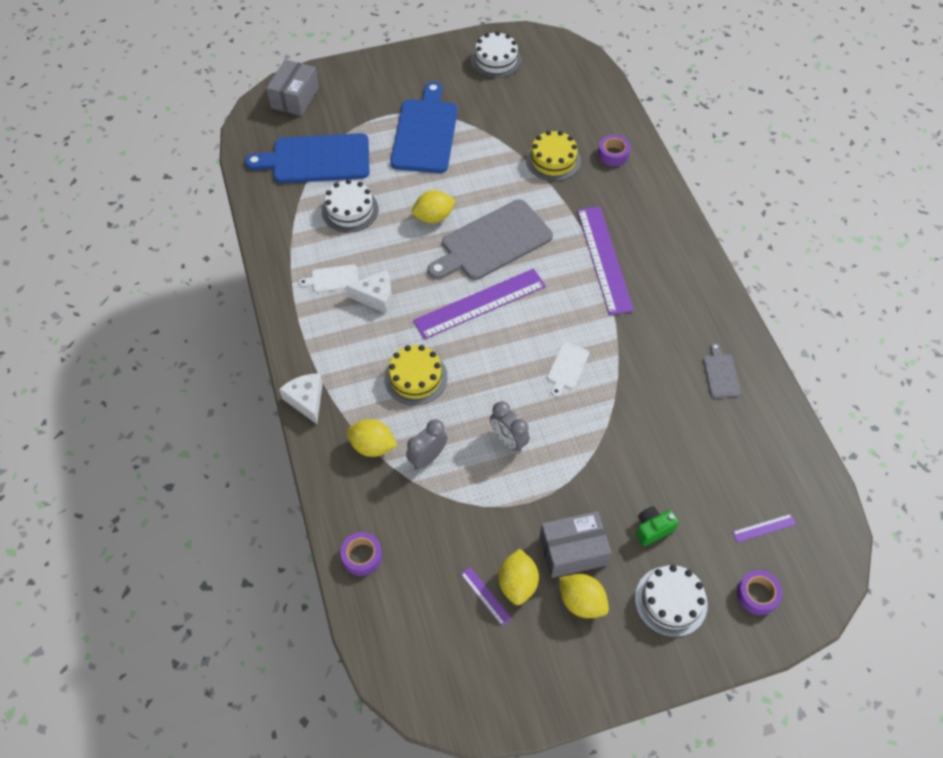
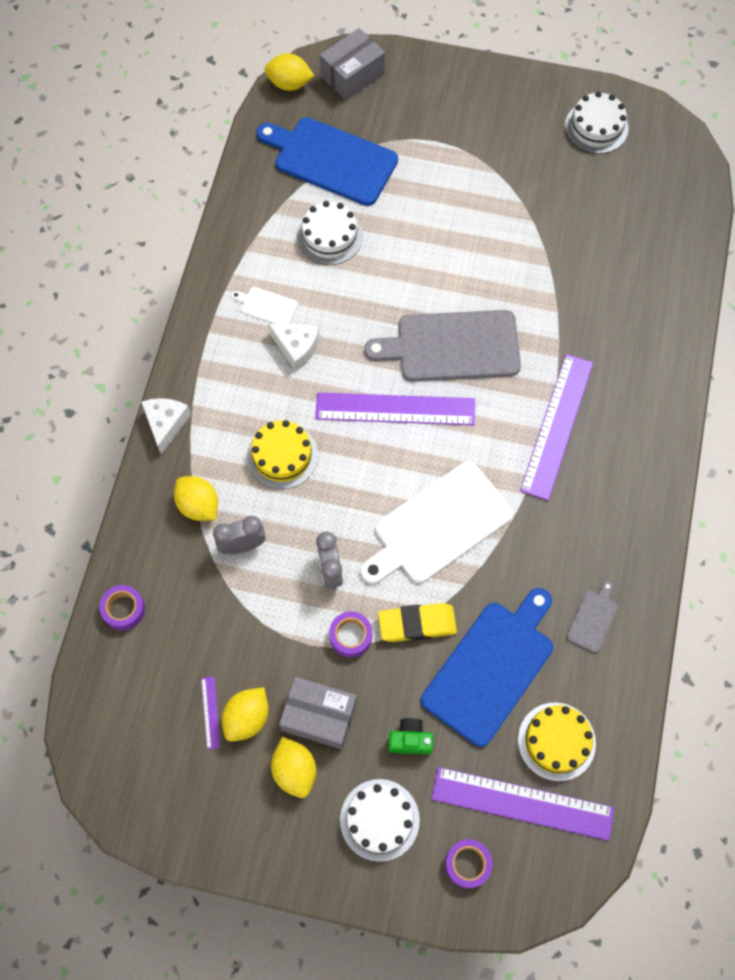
camera: 30 degrees right, 10 degrees up
(425, 133) = (463, 182): blue cutting board -> blue cutting board (491, 668)
(433, 217) = (409, 287): yellow lemon -> yellow lemon (289, 84)
(553, 160) = (579, 281): yellow cake -> yellow cake (556, 741)
(567, 367) = (438, 525): white cutting board -> white cutting board, size x2.27
(600, 444) = (417, 624): none -> yellow eraser
(613, 154) = (650, 307): purple tape -> purple tape (351, 636)
(764, 528) = (522, 803): purple ruler -> purple ruler, size x2.43

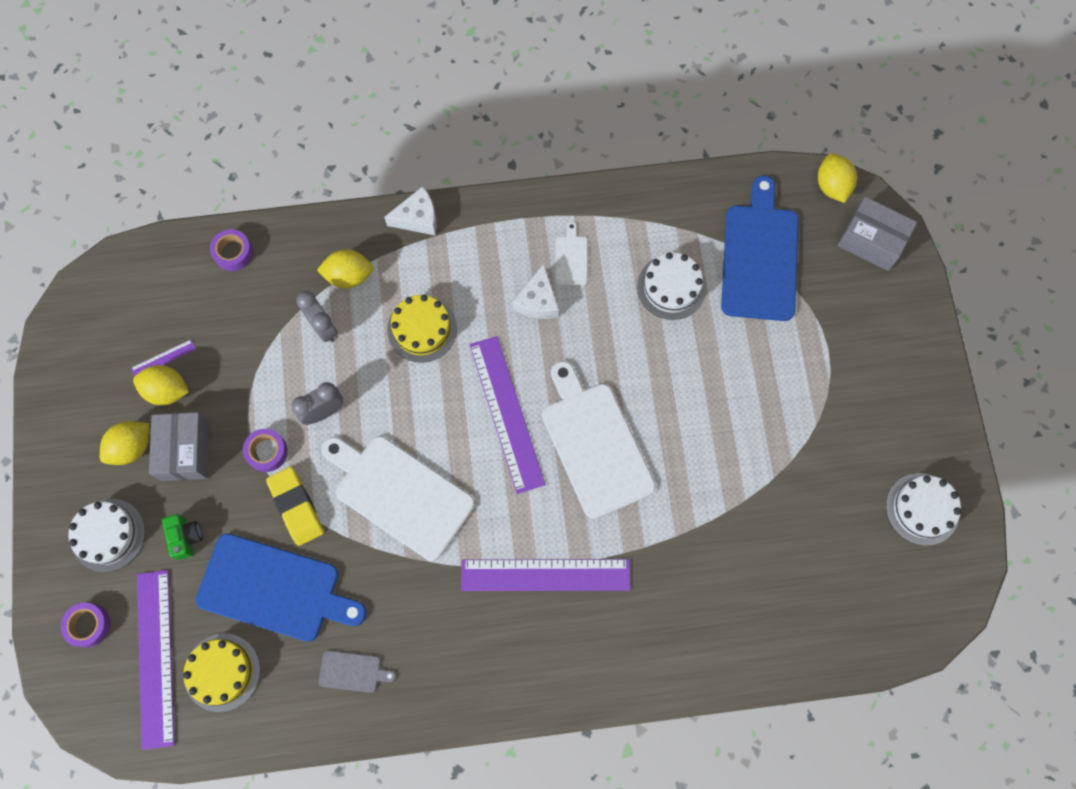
camera: 70 degrees right, 5 degrees up
(198, 505) = (349, 276): yellow lemon -> yellow lemon turned 60 degrees clockwise
(452, 346) = (595, 444): grey cutting board -> white cutting board

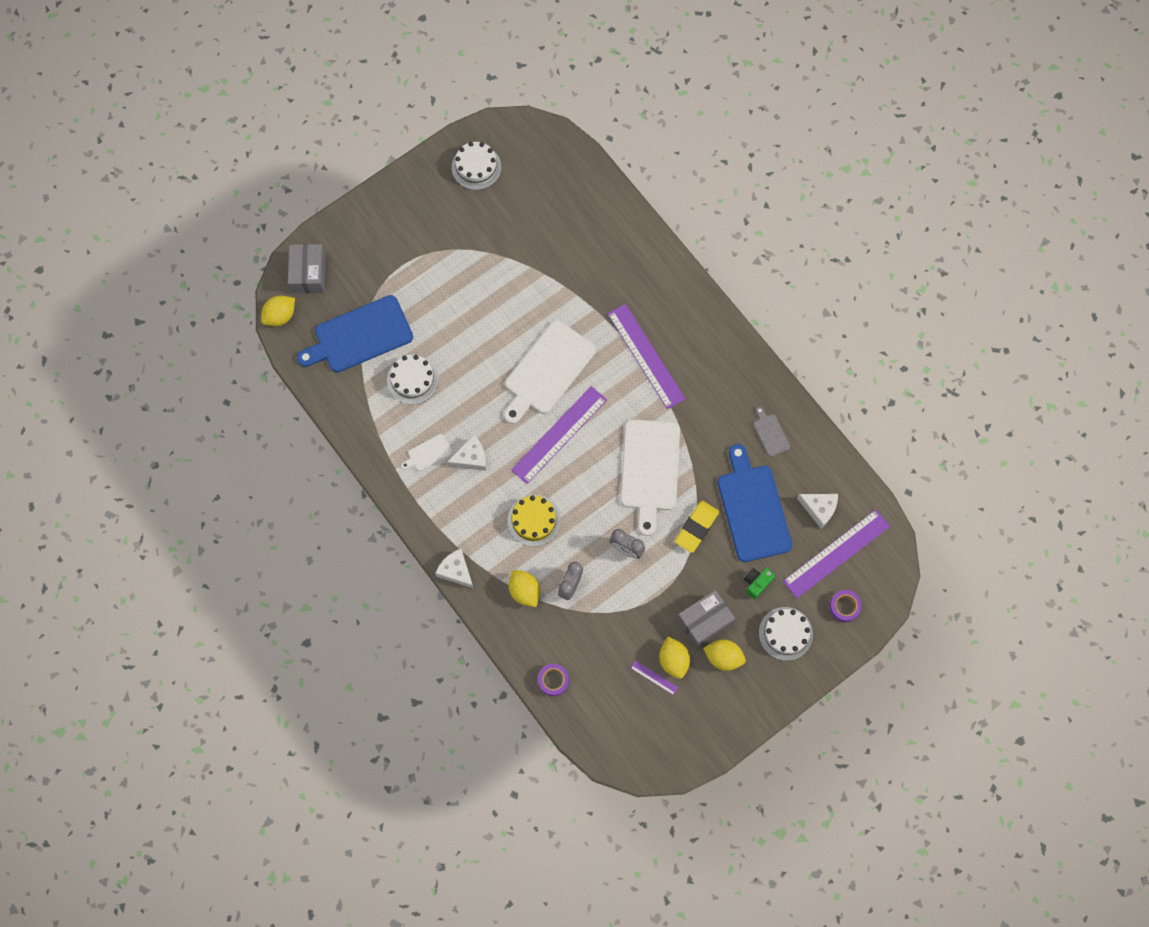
camera: 120 degrees left, 0 degrees up
(222, 672) = (819, 509): yellow cake -> white cheese
(267, 452) = (673, 568): purple tape -> none

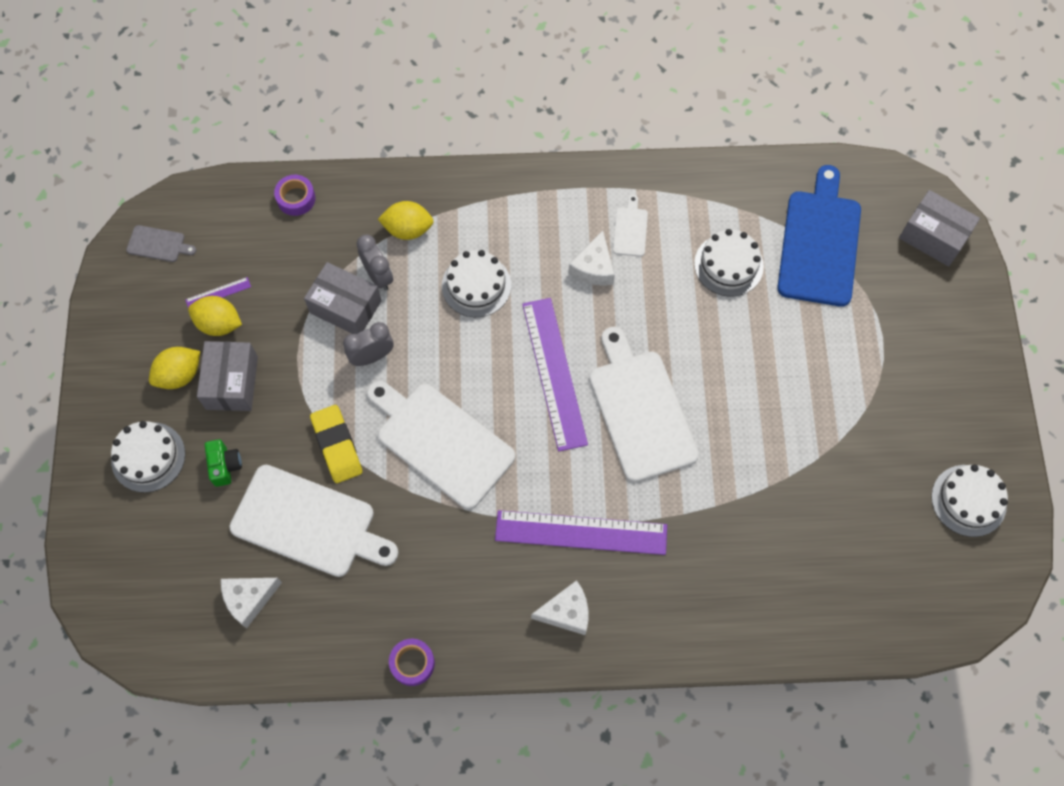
camera: 125 degrees right, 5 degrees down
(280, 316) = (897, 180): yellow lemon -> none
(456, 571) = (480, 180): white cheese -> white cheese (566, 612)
(534, 520) = (476, 285): yellow cake -> white cake
(605, 590) = (345, 307): none -> grey box
(753, 509) = (308, 523): blue cutting board -> white cutting board
(770, 433) = (379, 610): grey cutting board -> grey cutting board (158, 244)
(836, 553) = (185, 579): purple ruler -> none
(844, 607) = (121, 542): purple tape -> purple tape (412, 663)

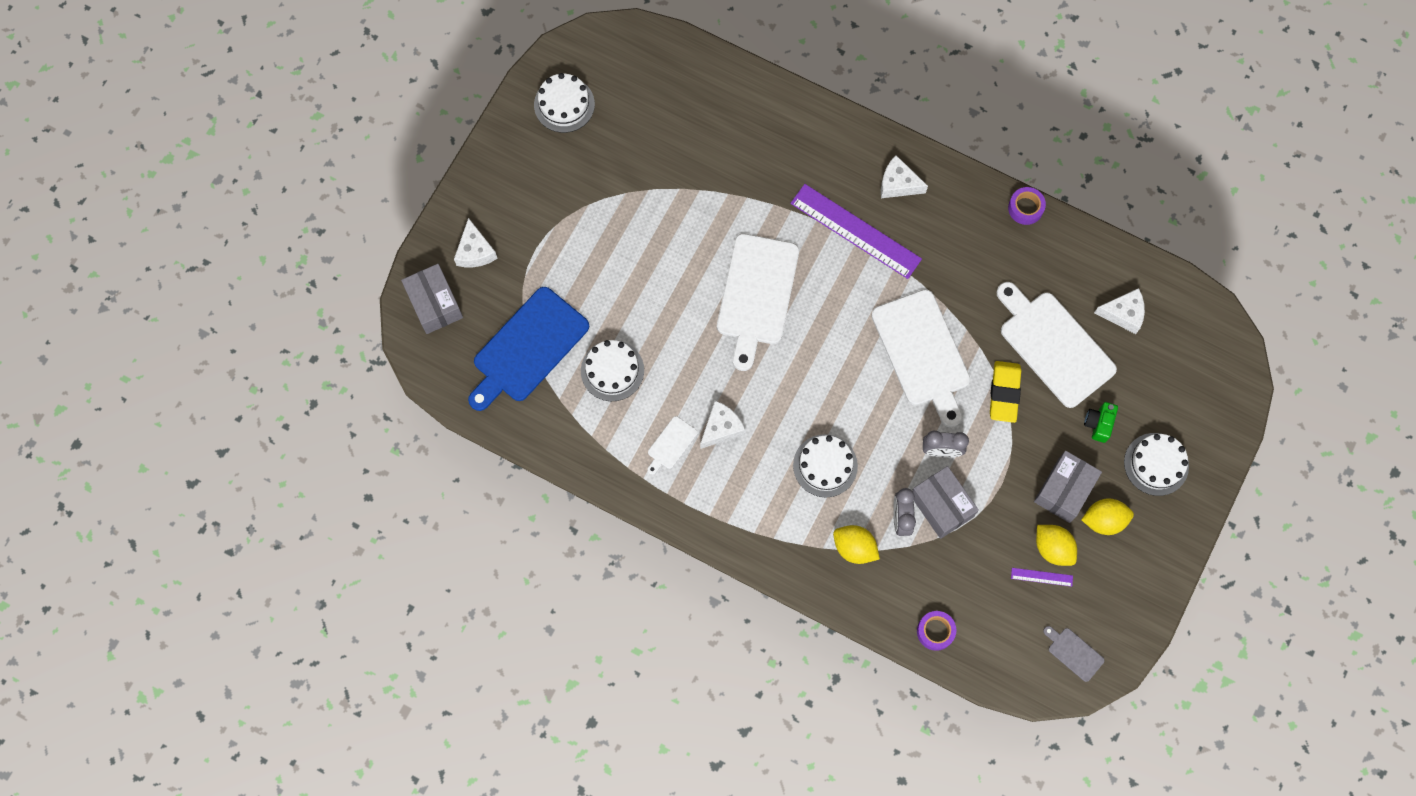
camera: 150 degrees left, 5 degrees up
(554, 373) = (805, 359): purple ruler -> none
(936, 303) = (475, 251): none -> white cheese

